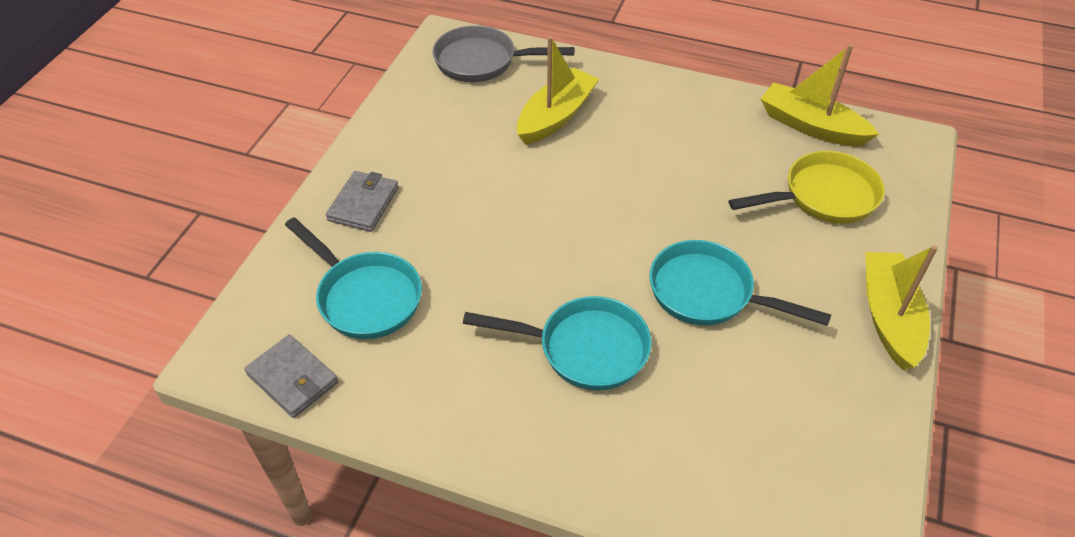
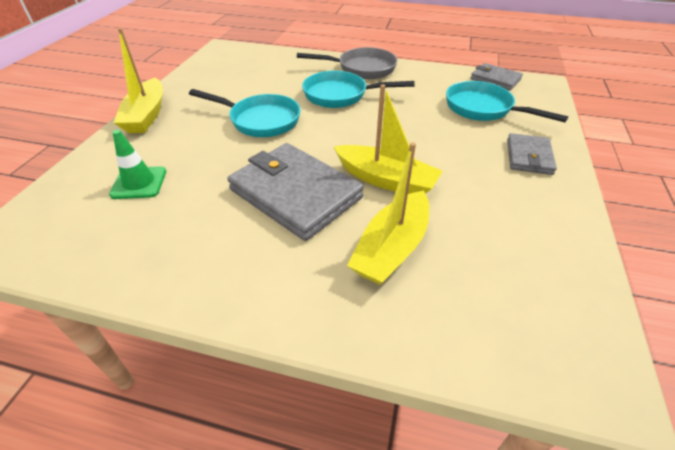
camera: 175 degrees right, 5 degrees down
(482, 62) = (517, 331): grey pan -> grey pan (362, 69)
(645, 173) = (295, 193): none -> grey wallet
(811, 126) = (101, 254): yellow boat -> yellow boat (386, 180)
(823, 196) = (139, 183): yellow pan -> green traffic cone

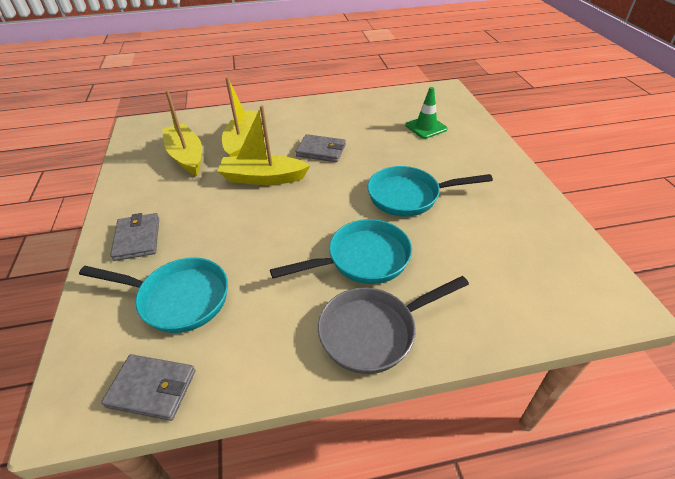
camera: 155 degrees right, 0 degrees up
(146, 115) = (509, 168): yellow boat -> yellow boat (186, 156)
(295, 193) = (321, 151): grey wallet -> grey wallet, size x0.54

